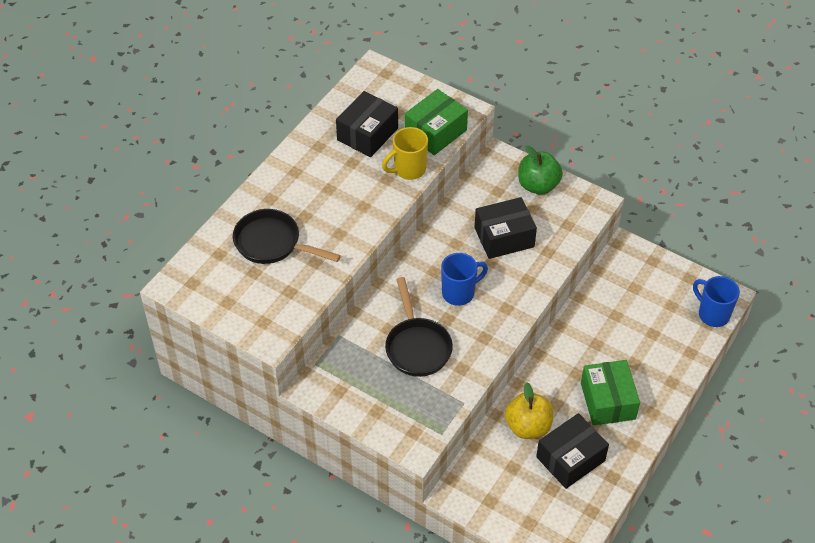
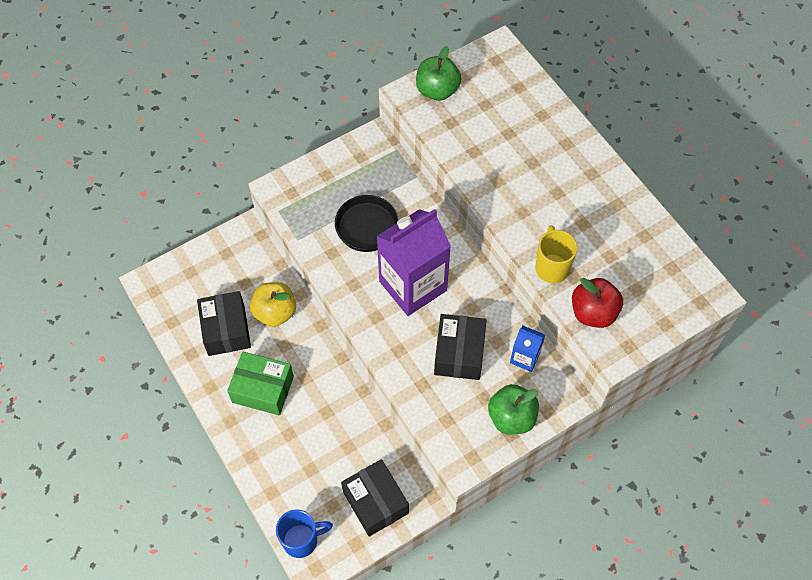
camera: 115 degrees right, 10 degrees up
(255, 316) = (437, 90): none -> green apple
(272, 243) = (511, 128): black pan -> none
(367, 134) = (616, 251): black box -> black box (375, 502)
(435, 132) = (593, 312): green box -> red apple
(459, 293) = (413, 286): blue mug -> purple carton
(480, 194) = (525, 357): none -> blue carton

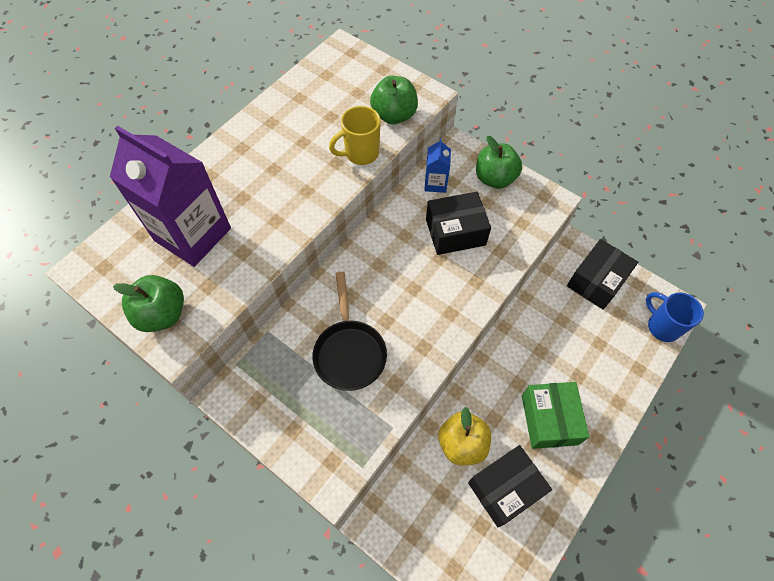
camera: 110 degrees left, 0 degrees up
(413, 286) = (402, 291): purple carton -> purple carton (193, 234)
(593, 312) = (394, 115): red apple -> green apple

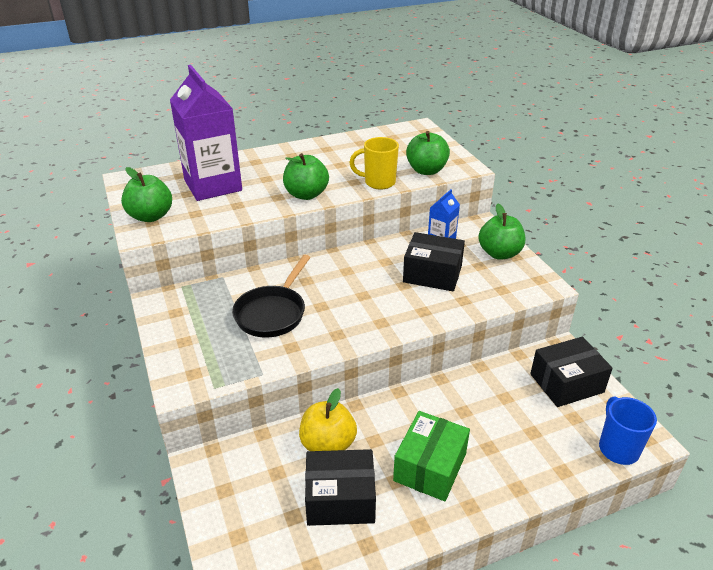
camera: 30 degrees right, 25 degrees down
(302, 204) = (306, 195): none -> green apple

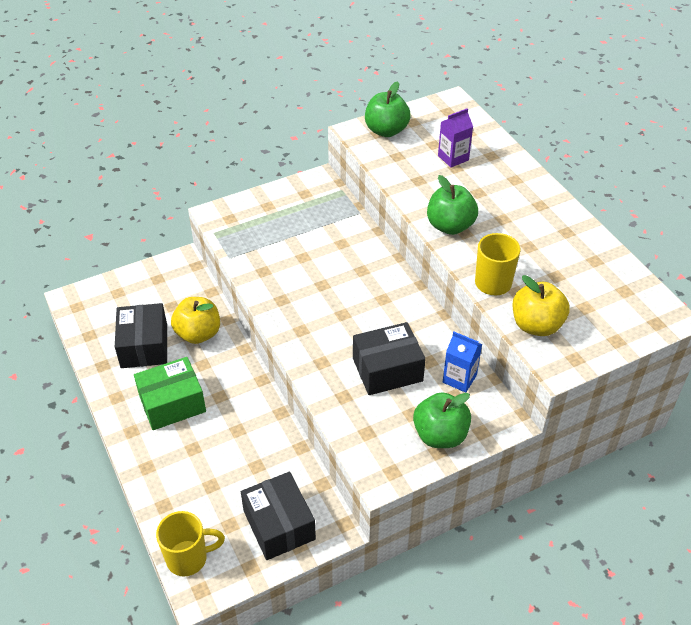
camera: 85 degrees right, 10 degrees up
(213, 185) = (453, 158): purple carton -> purple carton, size x0.46
(273, 313) = (308, 253): black pan -> none
(426, 170) = (536, 325): green apple -> yellow apple
(430, 467) = (172, 403): green box -> green box turned 45 degrees counterclockwise
(432, 274) = (387, 370): black box -> black box turned 60 degrees clockwise
(618, 448) = (188, 558): blue mug -> yellow mug

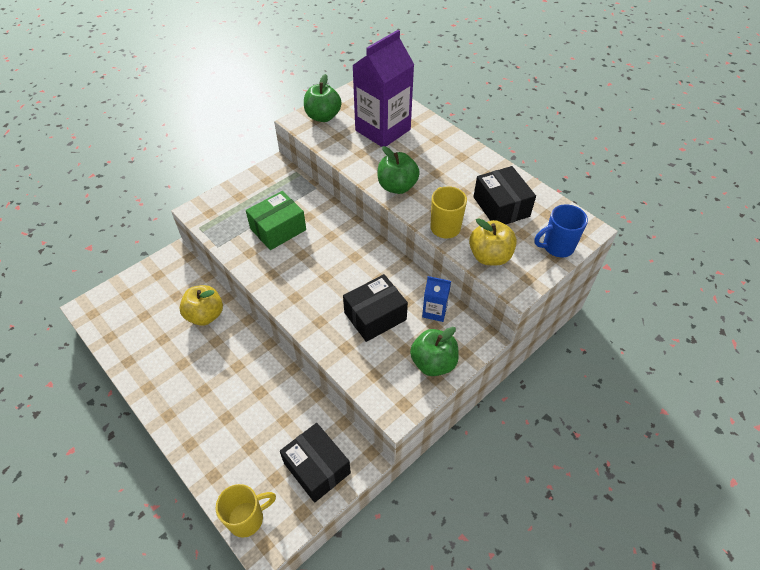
camera: 15 degrees left, 5 degrees up
(144, 346) = (161, 336): black box -> black box (501, 206)
(172, 403) = (198, 381): green box -> green box (278, 229)
(453, 158) = (383, 130): purple carton -> purple carton, size x2.16
(623, 331) = (557, 247): none -> blue mug

